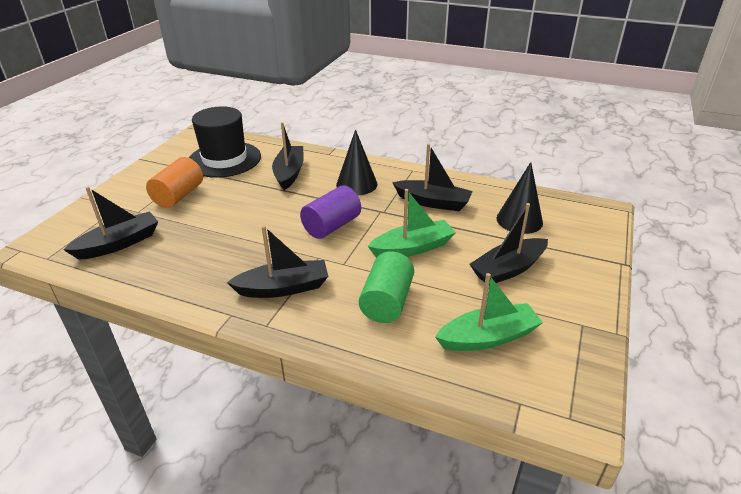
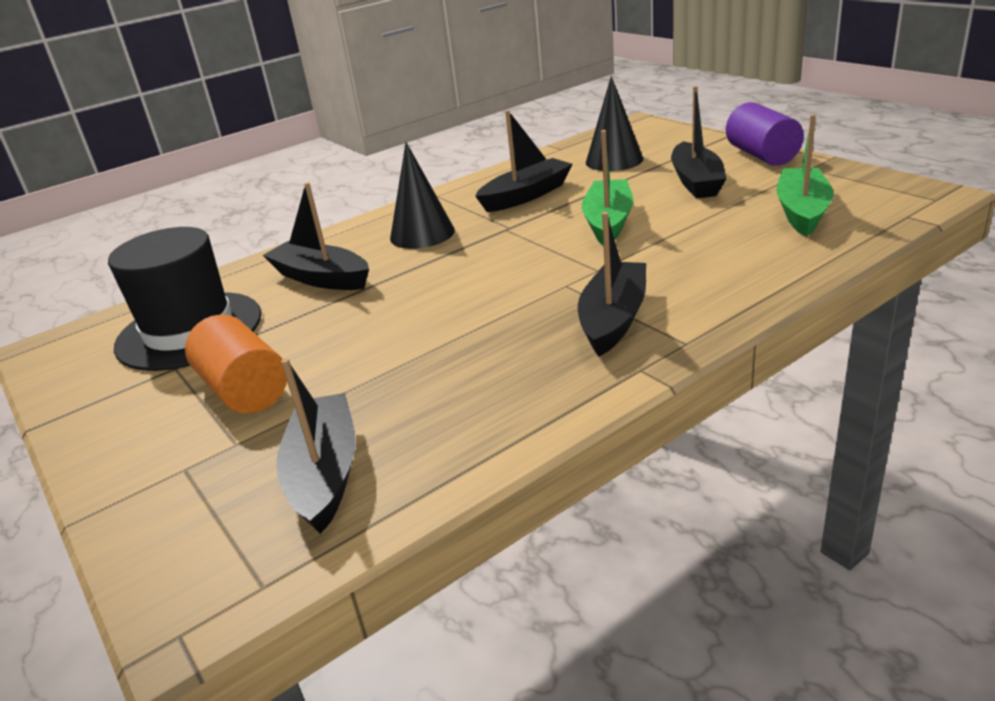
camera: 55 degrees left, 5 degrees down
(332, 226) = (503, 265): purple cylinder -> purple cylinder (762, 155)
(387, 302) = (701, 254): green cylinder -> none

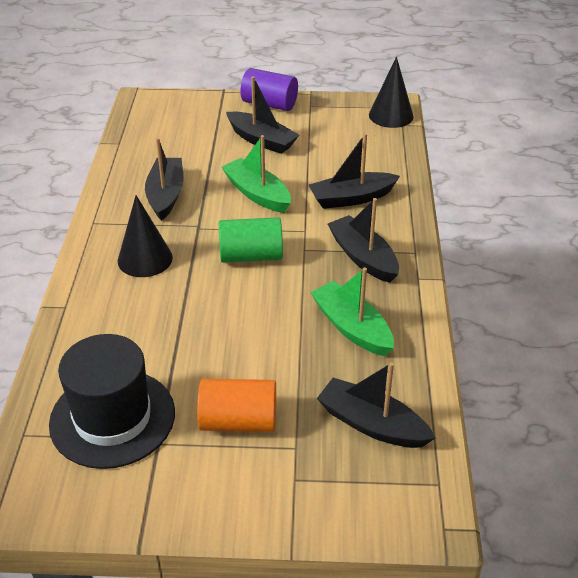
camera: 55 degrees left, 10 degrees up
(321, 278) = (135, 328): black boat -> black boat (351, 198)
(507, 268) = (251, 256): none -> green cylinder
(614, 160) = (179, 141): black cone -> black cone (391, 115)
(802, 212) = (351, 141): green boat -> green boat (352, 328)

